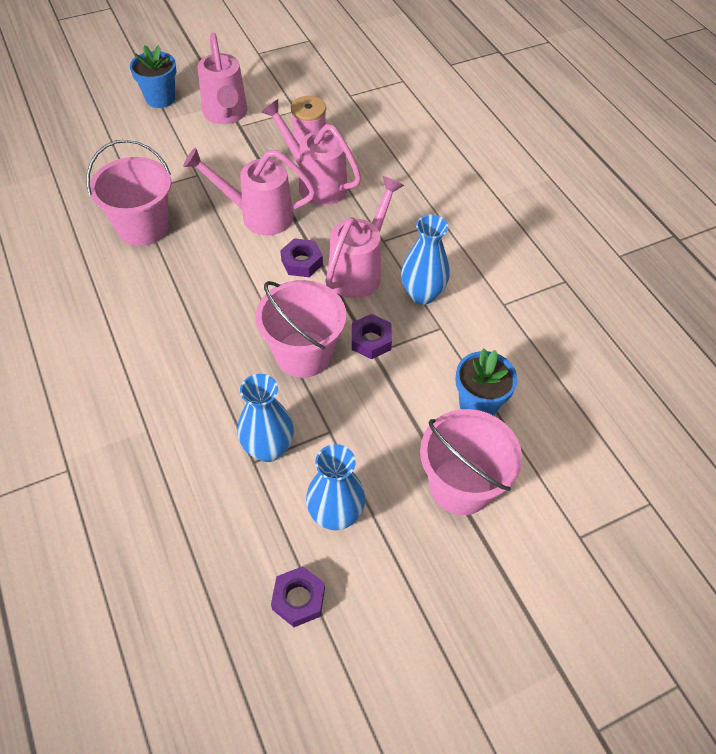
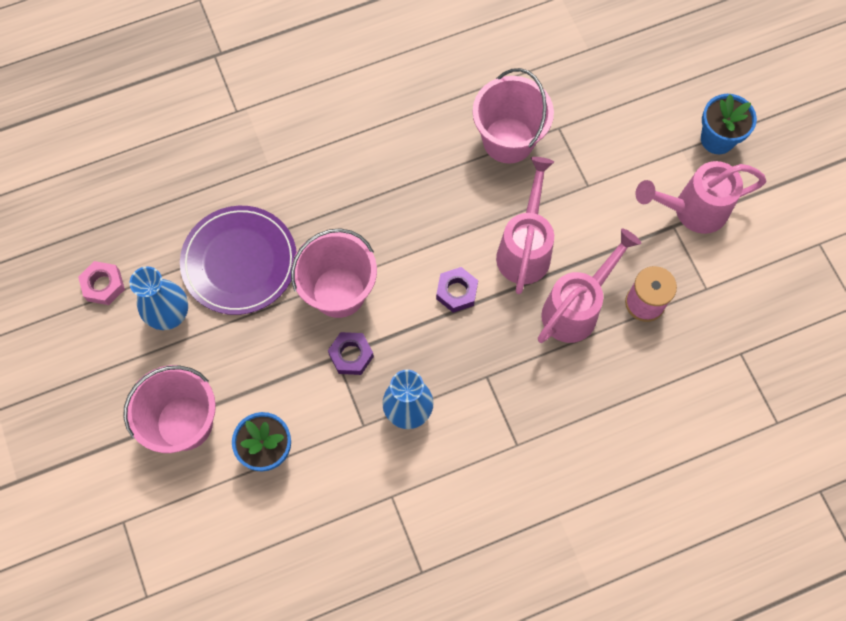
camera: 95 degrees right, 15 degrees up
(268, 448) = (239, 262): blue vase -> purple plate
(298, 599) = (103, 285): purple nut -> pink nut
(360, 270) = (444, 349): pink watering can -> none

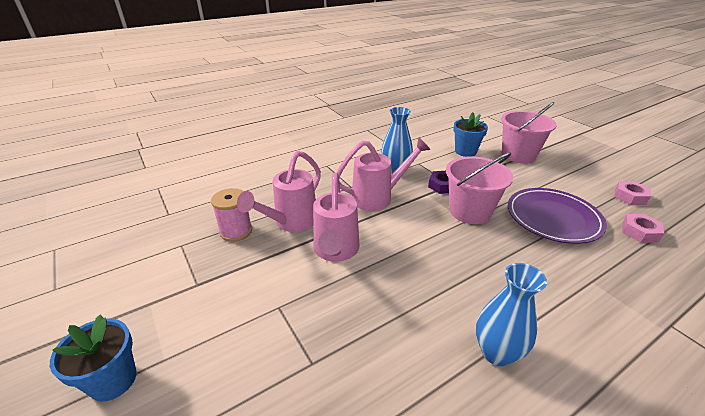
camera: 170 degrees right, 35 degrees down
(155, 221) = (639, 232): none -> pink nut
(170, 315) = (571, 189): blue vase -> blue vase (496, 352)
(456, 292) = (384, 221): purple nut -> none
(508, 140) = (369, 339): pink bucket -> none
(691, 210) = (174, 299): pink watering can -> pink watering can (378, 197)

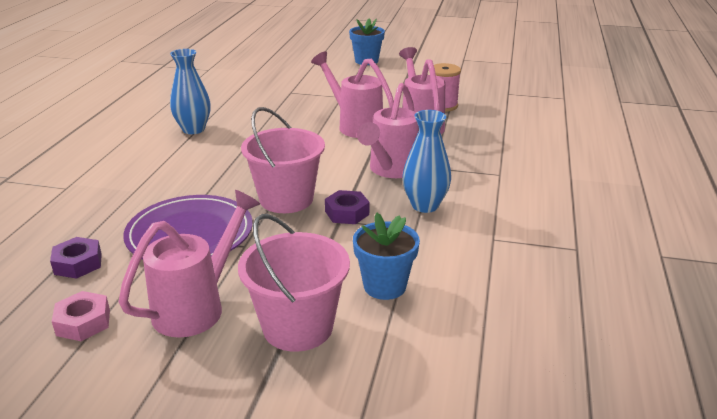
camera: 135 degrees right, 5 degrees down
(562, 179) = (198, 306): none -> pink watering can
(639, 232) = (78, 263): pink nut -> purple nut

